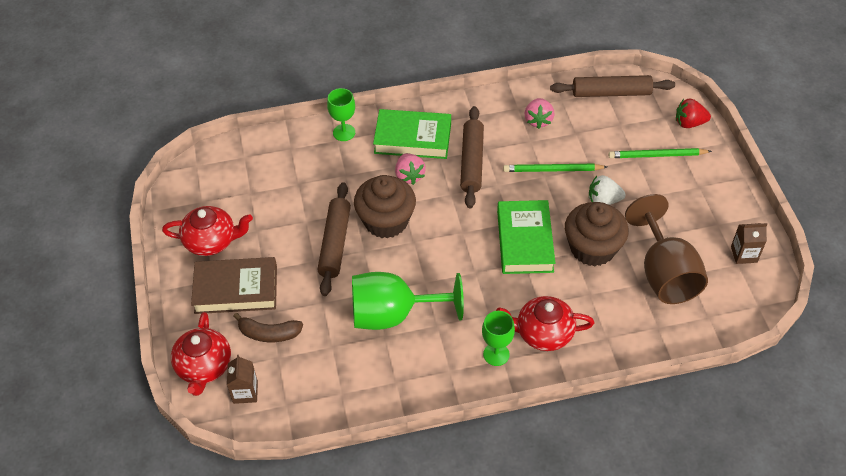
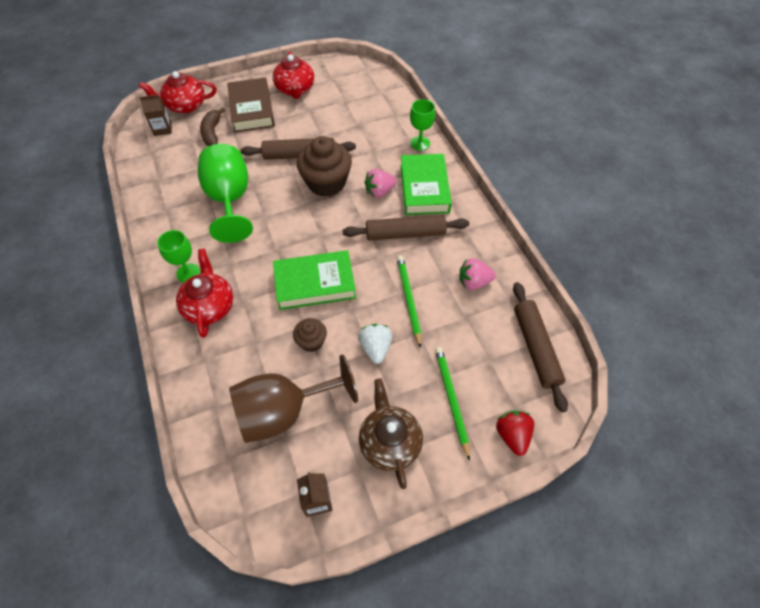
camera: 80 degrees right, 5 degrees up
(592, 248) = (311, 341): brown cupcake -> brown cupcake, size x0.52
(694, 201) = (389, 442): none -> brown teapot

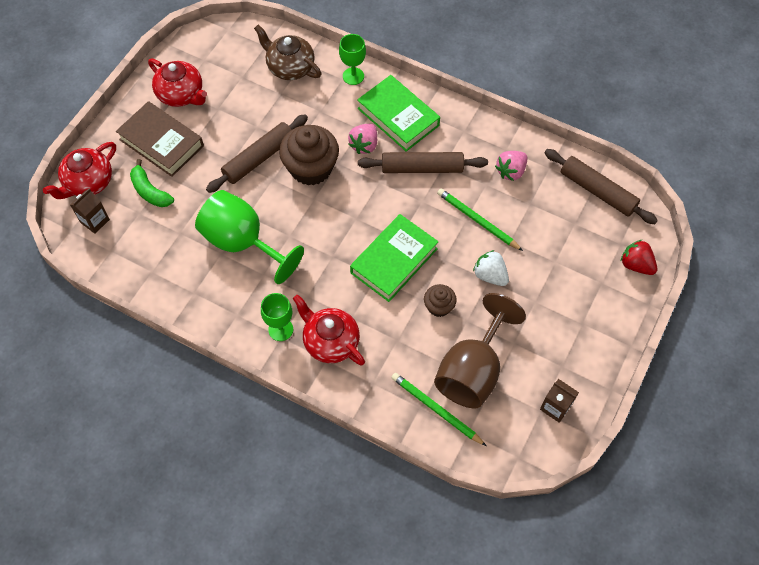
camera: 40 degrees left, 5 degrees up
(212, 132) = (150, 191): brown banana -> green banana
(389, 442) = (564, 332): brown teapot -> brown teapot (290, 67)
(405, 234) = (422, 168): brown rolling pin -> brown rolling pin turned 45 degrees clockwise
(451, 400) = (576, 271): green pencil -> green pencil (436, 409)

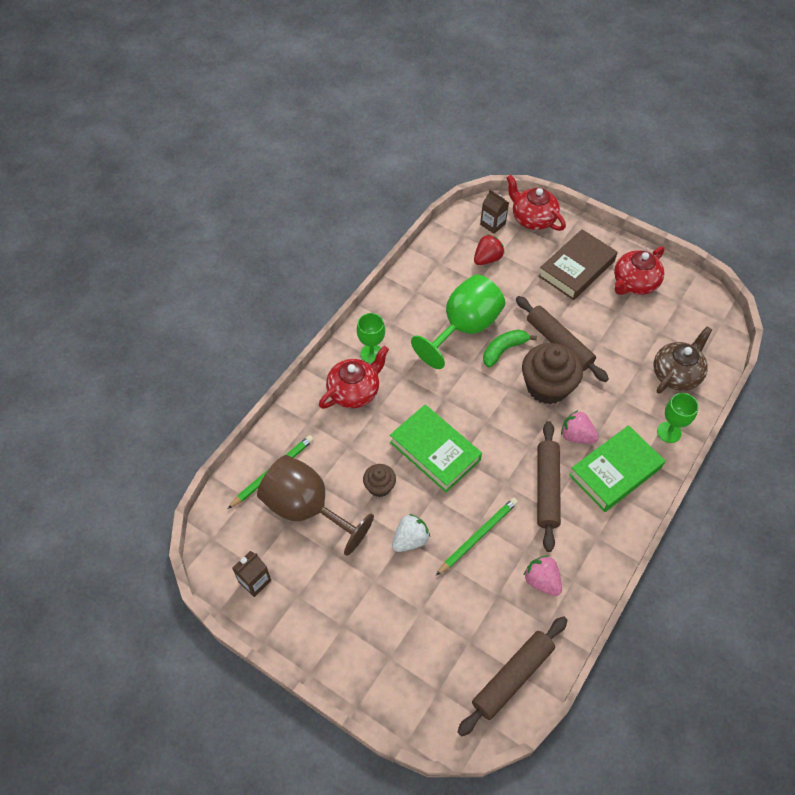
camera: 95 degrees right, 5 degrees down
(150, 191) = (522, 261): green banana -> green banana (503, 350)
(636, 265) = (409, 702): red strawberry -> red strawberry (487, 259)

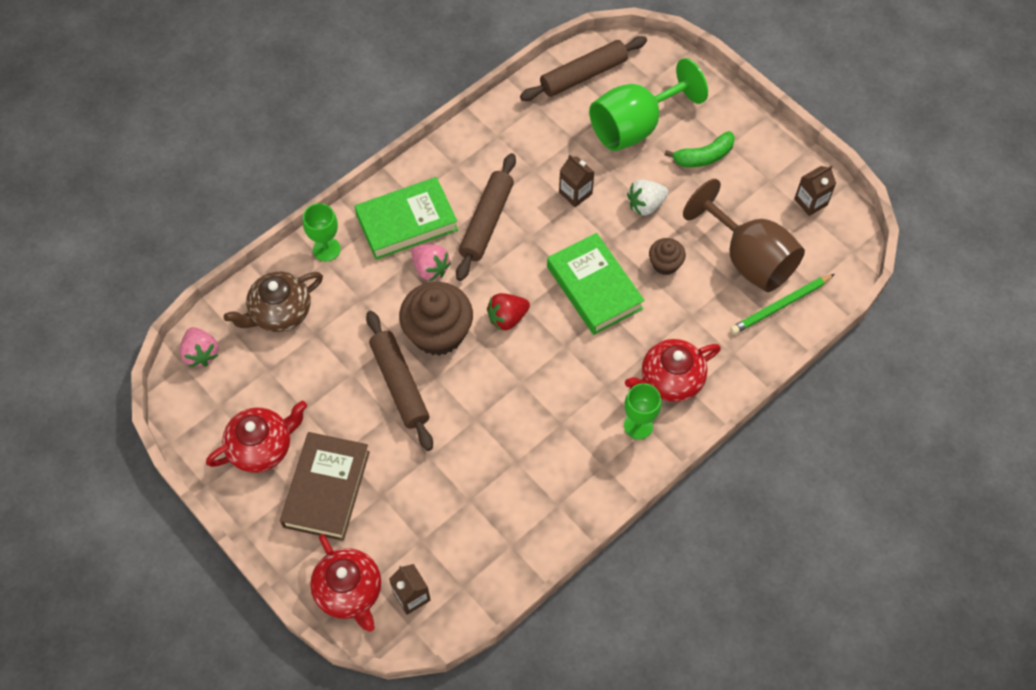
camera: 165 degrees left, 5 degrees up
(464, 328) = (511, 434): green goblet -> green goblet (635, 126)
(478, 536) = (575, 193): green pencil -> brown carton
(487, 259) = (442, 535): red strawberry -> red strawberry (507, 318)
(503, 350) = (471, 391): green banana -> green banana (703, 156)
(541, 581) = (527, 141): pink strawberry -> pink strawberry (201, 353)
(576, 268) = (326, 489): brown book -> brown book turned 45 degrees counterclockwise

